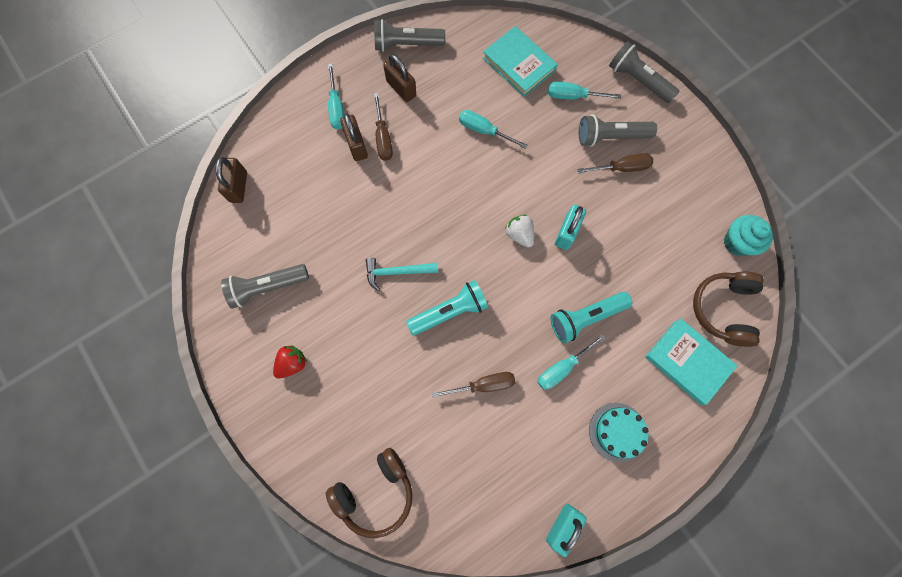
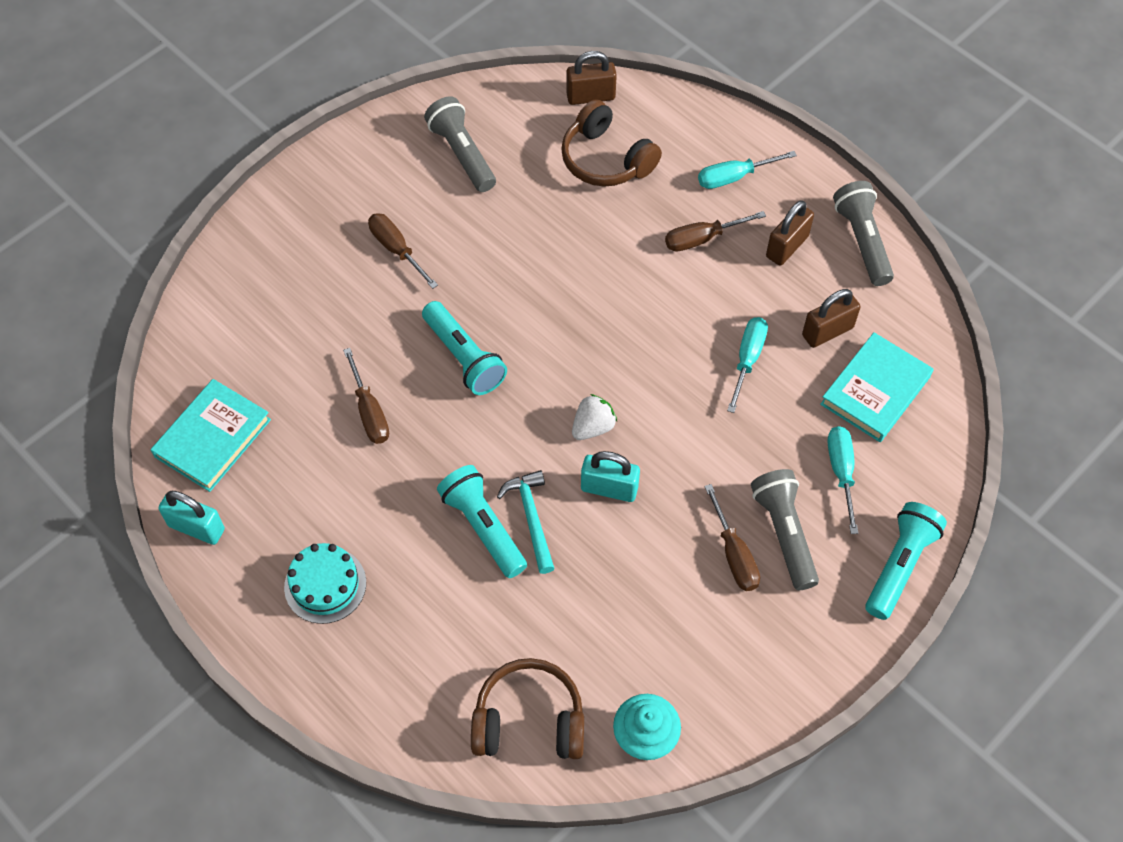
camera: 80 degrees right, 15 degrees down
(292, 363) = (369, 199): red strawberry -> none
(344, 348) = (396, 249): none -> brown screwdriver
(356, 145) = (682, 210): brown padlock -> brown padlock (827, 331)
(376, 492) = (222, 314): brown headphones -> brown headphones (606, 159)
(397, 272) = (508, 288): turquoise hammer -> turquoise hammer (531, 518)
(561, 368) = (405, 504): turquoise screwdriver -> none
(638, 80) = (899, 565): grey flashlight -> turquoise flashlight
(687, 361) = (439, 673): turquoise book -> turquoise book (213, 438)

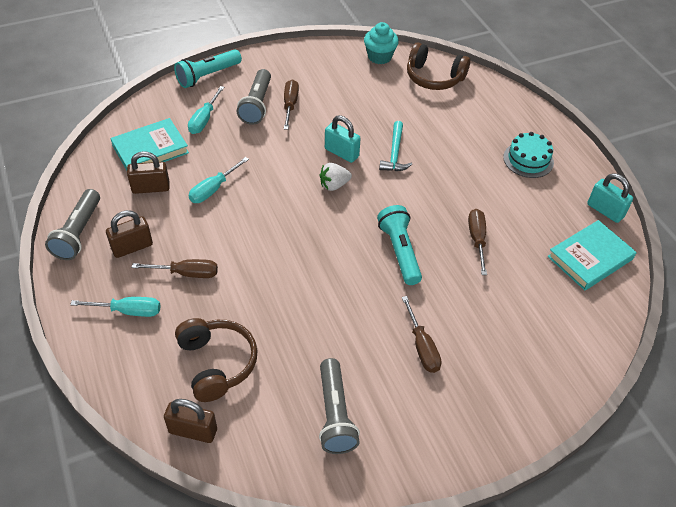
camera: 160 degrees left, 10 degrees down
(483, 527) = (425, 157): turquoise flashlight -> none

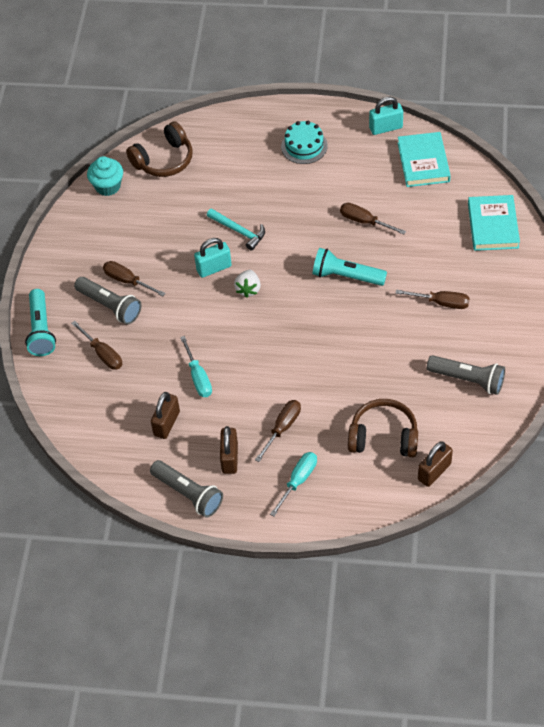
camera: 55 degrees left, 5 degrees up
(150, 149) = (115, 409): turquoise book -> turquoise book (493, 225)
(204, 120) = (103, 354): turquoise screwdriver -> brown screwdriver

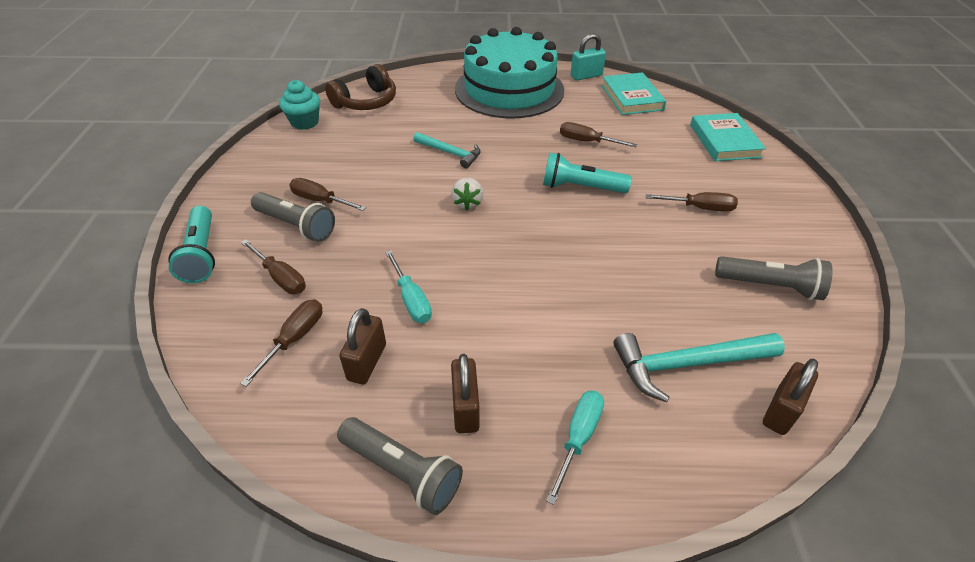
camera: 10 degrees left, 10 degrees down
(214, 268) = (424, 185): turquoise padlock -> none
(283, 427) = (538, 359): brown screwdriver -> brown screwdriver (295, 338)
(304, 146) = (509, 89): turquoise cake -> turquoise cake, size x2.34
(383, 437) = (687, 364): brown headphones -> turquoise hammer

